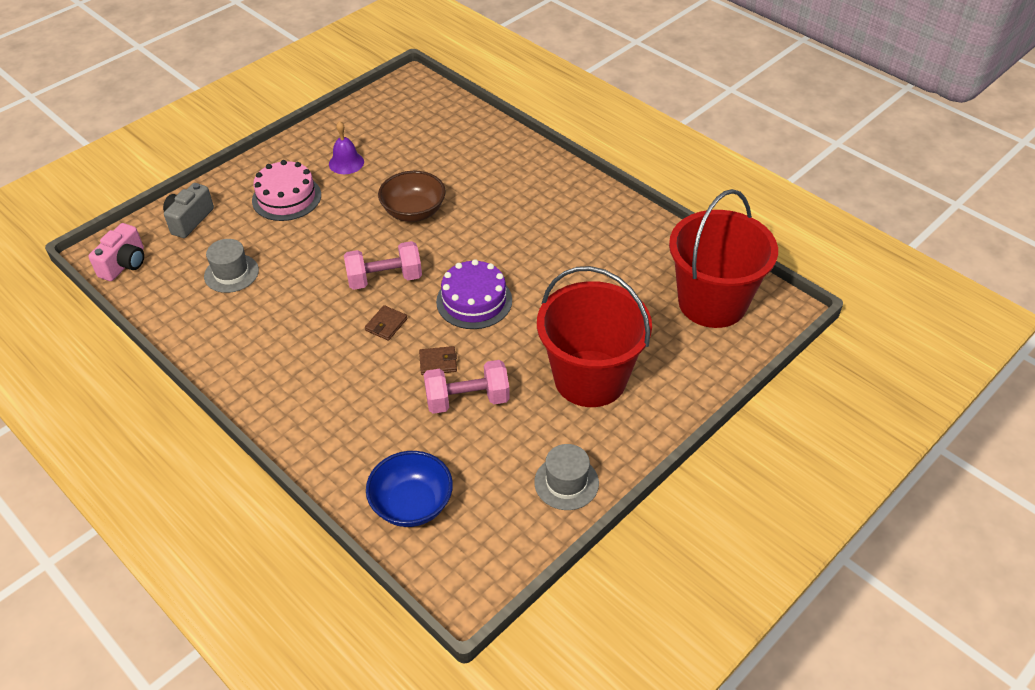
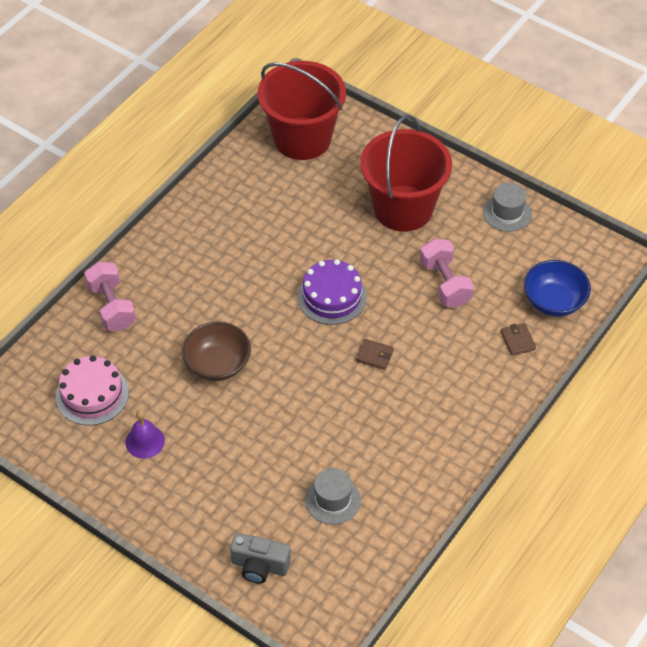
camera: 100 degrees left, 5 degrees up
(124, 264) = (337, 605): pink camera -> none
(286, 197) = (210, 483): pink cake -> pink cake (92, 394)
(385, 279) = (316, 369): pink dumbbell -> pink dumbbell (112, 307)
(438, 362) = (409, 310): brown wallet -> brown wallet (517, 340)

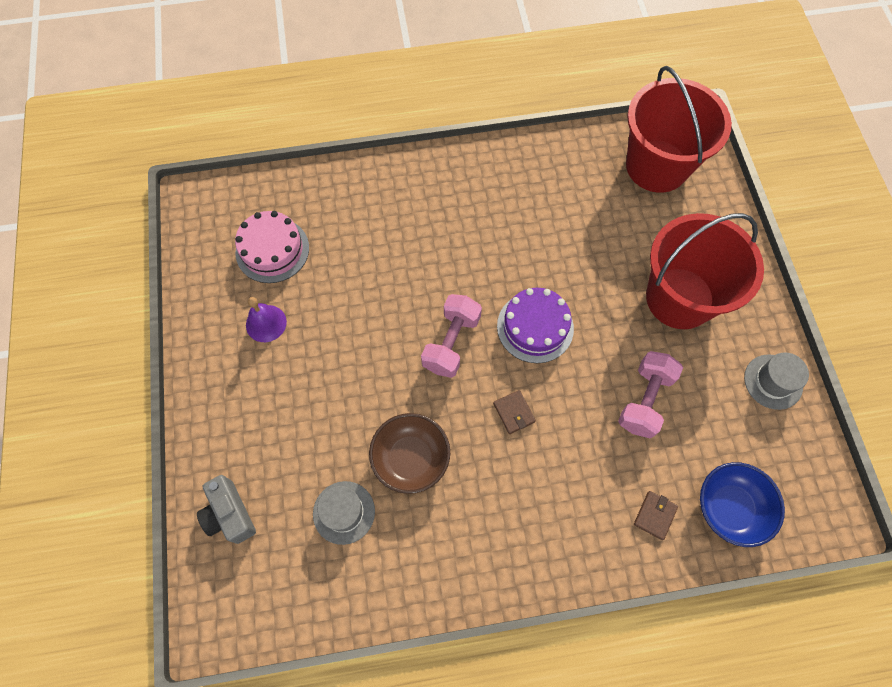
camera: 45 degrees right, 15 degrees up
(112, 307) = (361, 190): pink dumbbell -> pink dumbbell (451, 343)
(217, 364) = (385, 307): brown bowl -> brown bowl (411, 458)

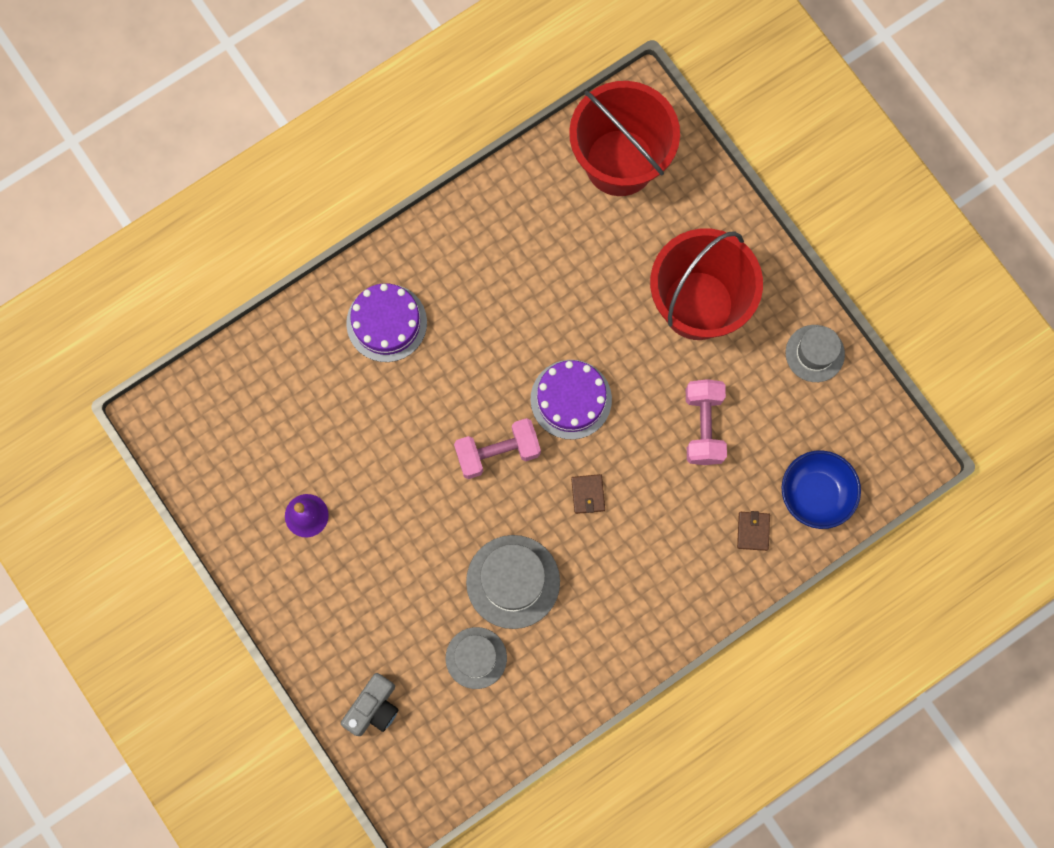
camera: 25 degrees left, 10 degrees up
(230, 514) = (374, 708): grey camera -> grey camera turned 90 degrees counterclockwise
(272, 250) = (270, 436): pink cake -> none
(411, 206) = (386, 323): none -> purple cake
(411, 458) = (513, 581): brown bowl -> grey hat
(451, 343) = (497, 452): pink dumbbell -> pink dumbbell turned 75 degrees clockwise
(514, 413) = (588, 494): brown wallet -> brown wallet turned 45 degrees clockwise

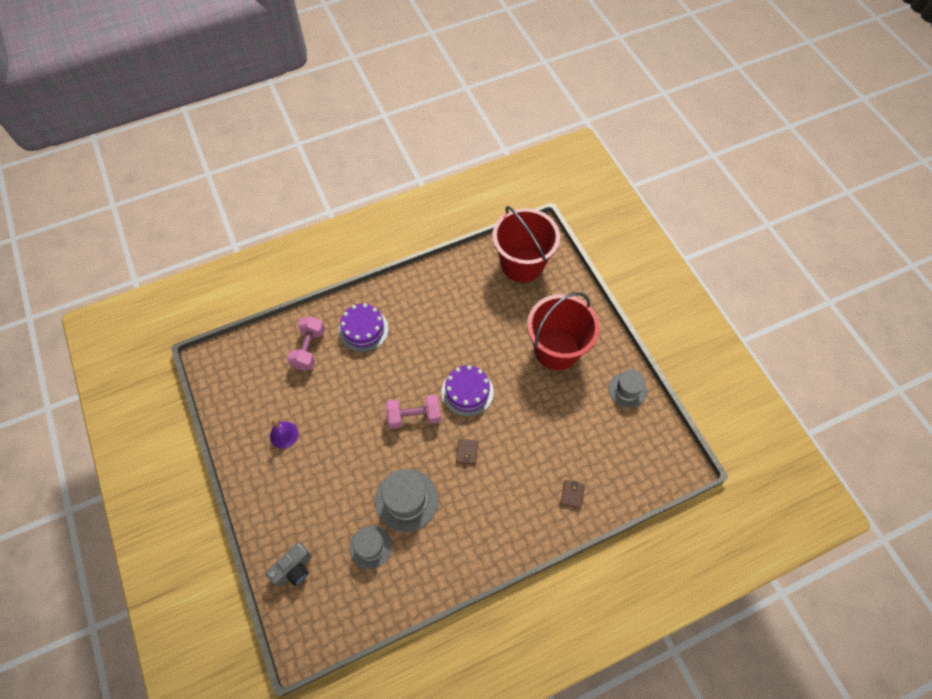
camera: 10 degrees right, 15 degrees down
(703, 426) = (549, 422): pink dumbbell -> pink dumbbell (309, 349)
(816, 494) = (617, 477): blue bowl -> none

